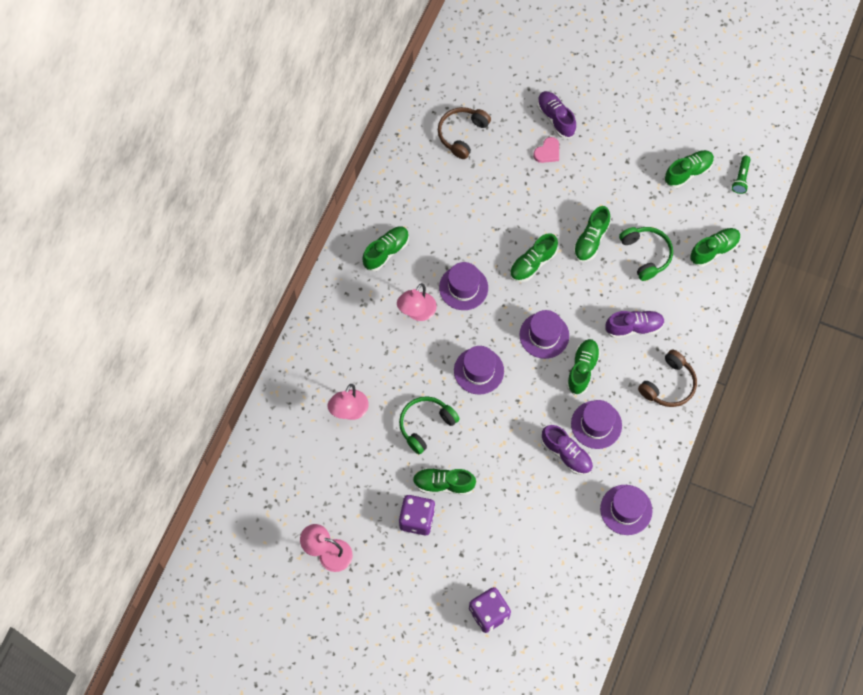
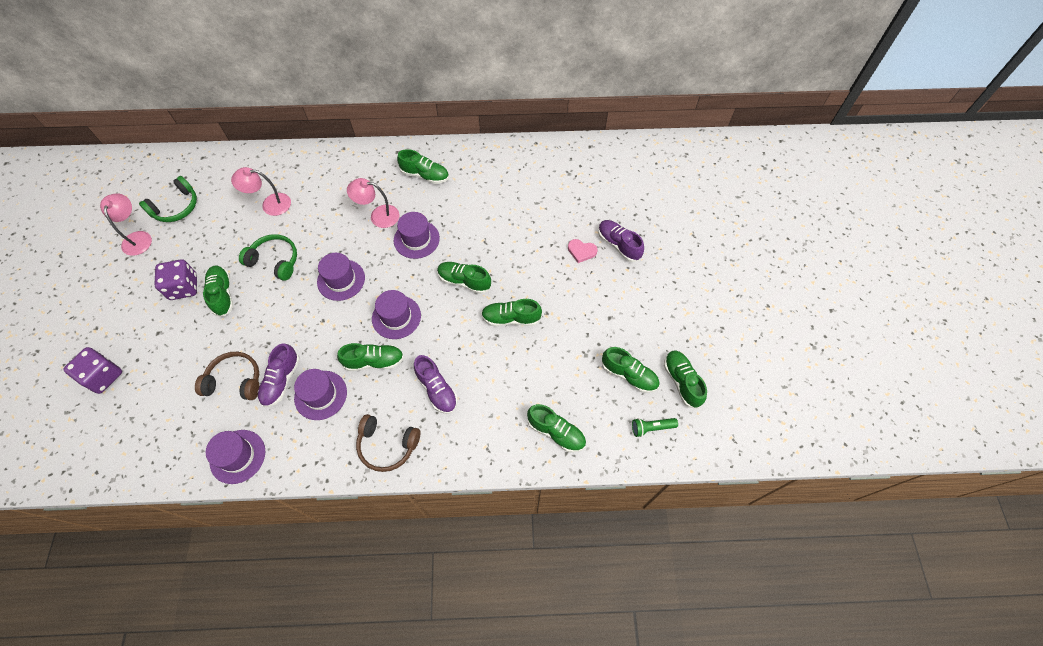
camera: 65 degrees right, 5 degrees down
(462, 134) = (561, 184): brown headphones -> brown headphones (235, 380)
(555, 118) = (618, 245): purple shoe -> purple shoe turned 75 degrees counterclockwise
(646, 254) = (520, 371): green headphones -> green headphones (176, 207)
(711, 136) = (682, 381): none -> green shoe

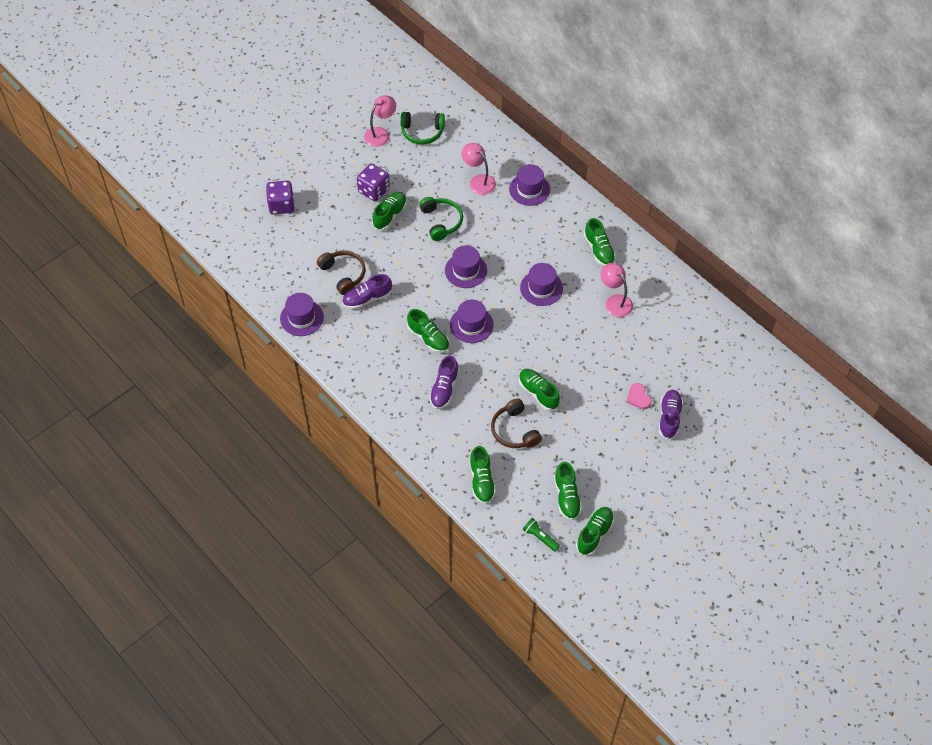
camera: 50 degrees right, 5 degrees down
(320, 395) = (378, 328): purple hat -> purple hat (529, 189)
(378, 216) = (536, 250): pink lamp -> pink lamp (615, 301)
(387, 445) = (382, 391): brown headphones -> brown headphones (514, 430)
(464, 281) = (538, 343): green shoe -> none

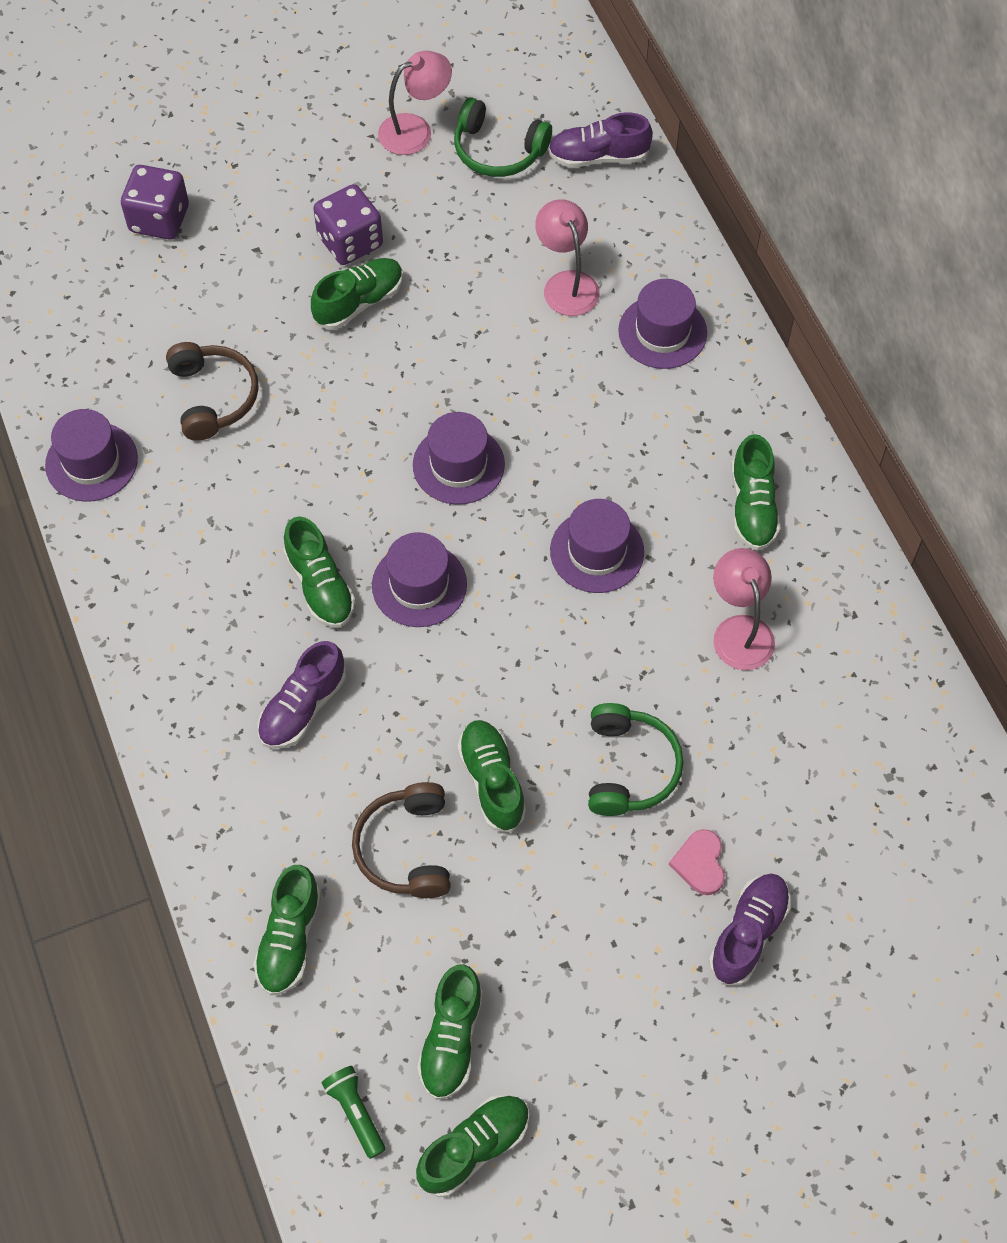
camera: 20 degrees right, 5 degrees up
(367, 298) = (236, 462): purple shoe -> purple shoe (598, 157)
(441, 222) = (454, 346): green headphones -> green headphones (629, 767)

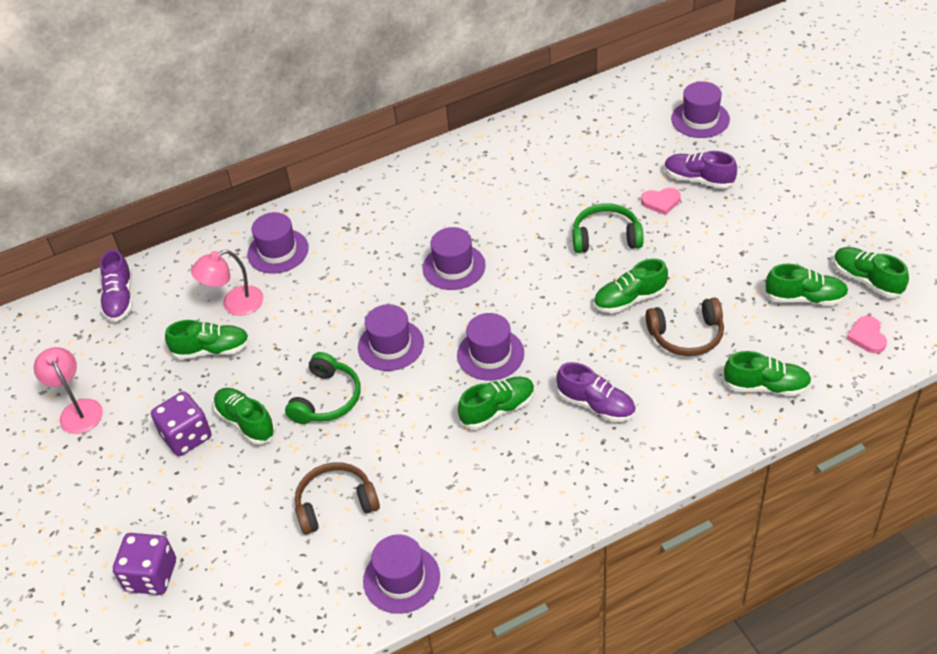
camera: 90 degrees left, 15 degrees down
(355, 1112) = (867, 336): green flashlight -> pink heart
(498, 151) = (106, 356): green headphones -> green headphones (327, 399)
(739, 630) = (503, 197): pink lamp -> none
(752, 506) = (413, 199): green shoe -> green shoe (211, 350)
(908, 968) = (700, 119): none -> purple hat

